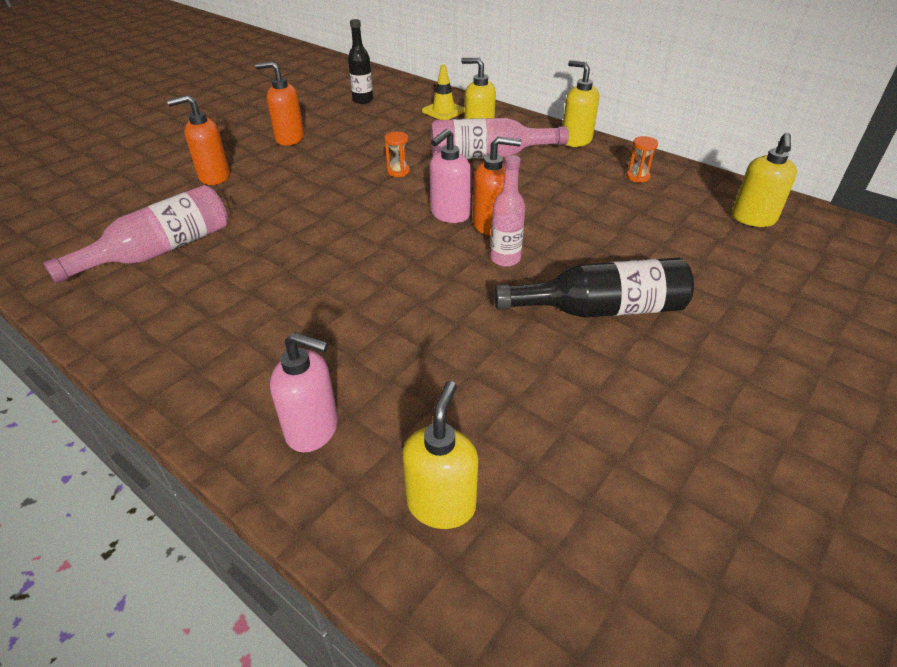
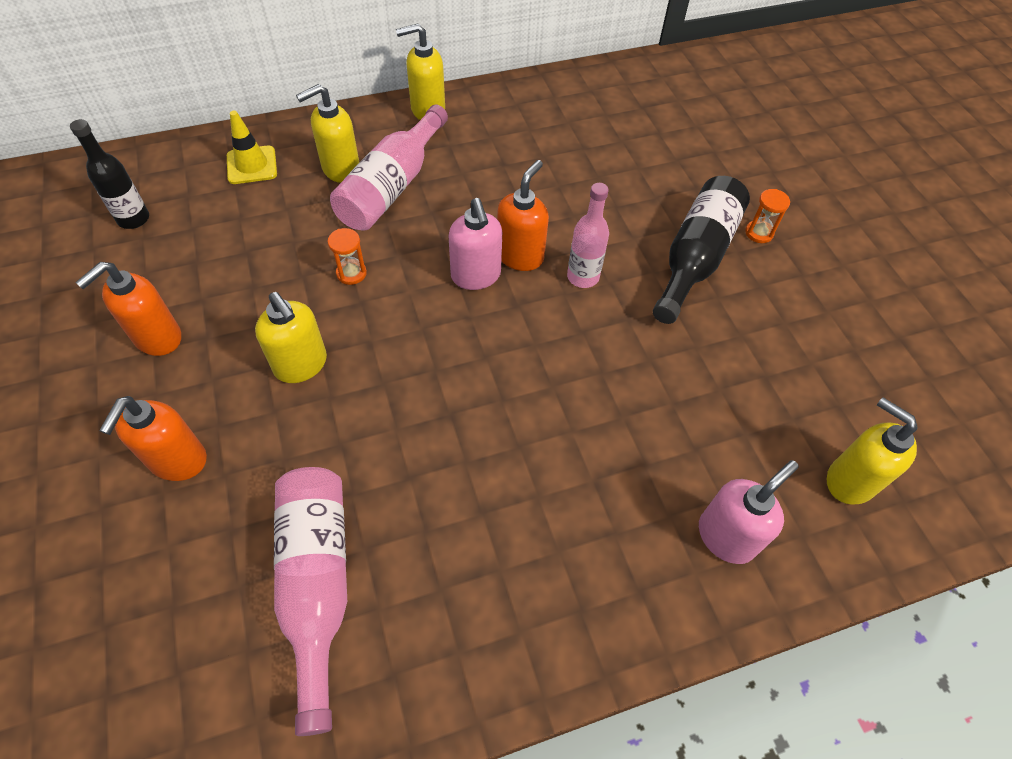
camera: 60 degrees left, 15 degrees up
(637, 177) = (530, 114): orange hourglass -> orange hourglass (759, 233)
(753, 219) = (647, 96): yellow soap dispenser -> yellow soap dispenser (301, 365)

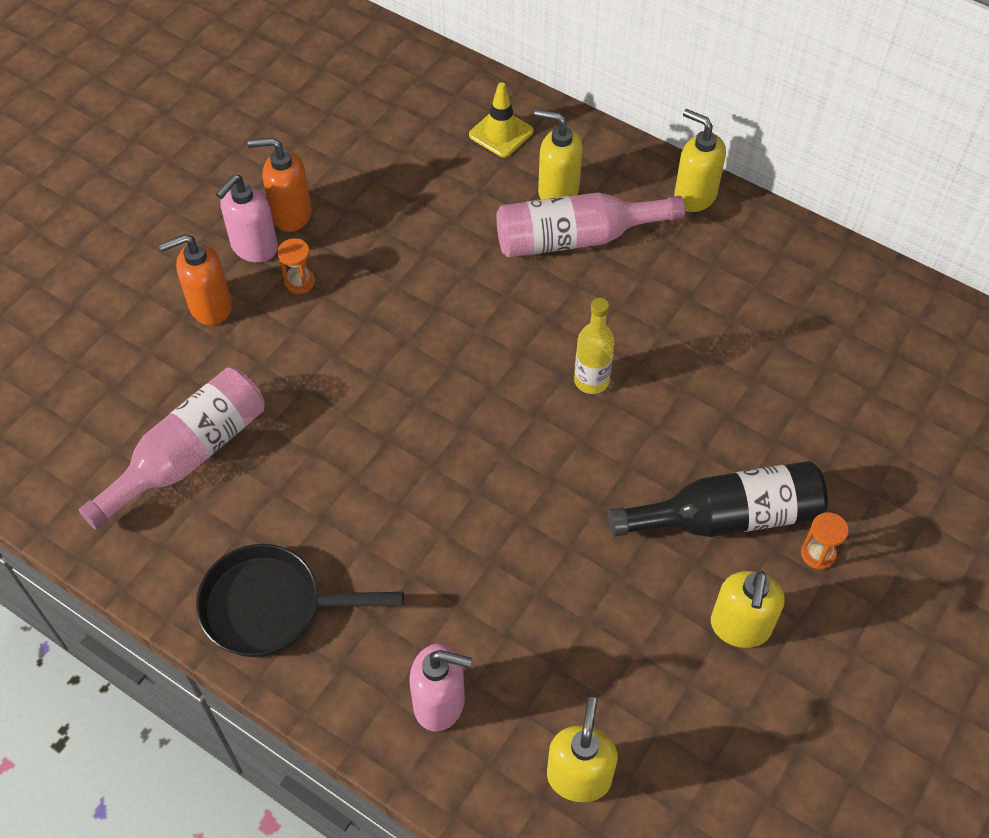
camera: 55 degrees right, 0 degrees up
(133, 219) = (376, 111): black bottle -> none
(301, 365) = (345, 314): yellow soap dispenser -> yellow soap dispenser (740, 627)
(351, 273) = (458, 280): orange hourglass -> orange hourglass (299, 282)
(476, 276) = (537, 364): pink soap dispenser -> pink soap dispenser (254, 247)
(520, 256) = (591, 381): orange soap dispenser -> yellow bottle
(538, 614) = (270, 607): none -> black pan
(583, 277) = (614, 442): pink bottle -> none

